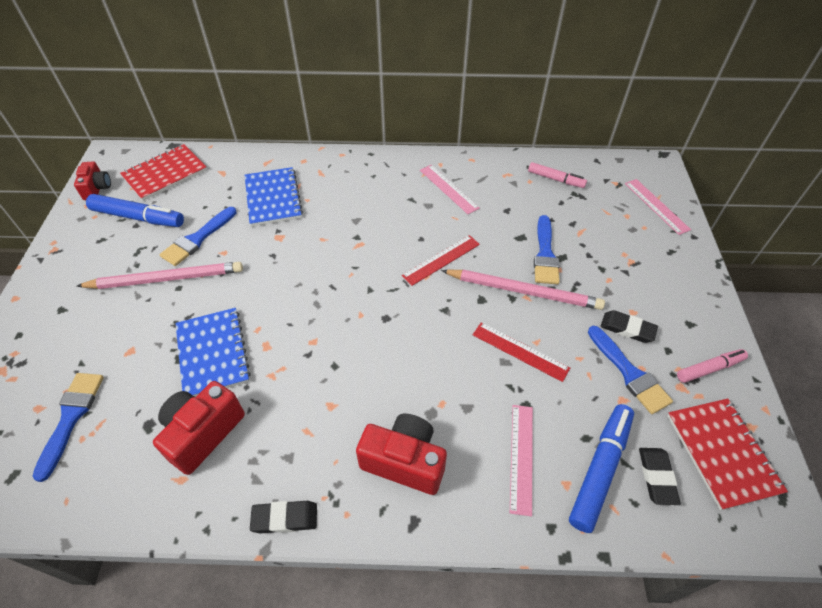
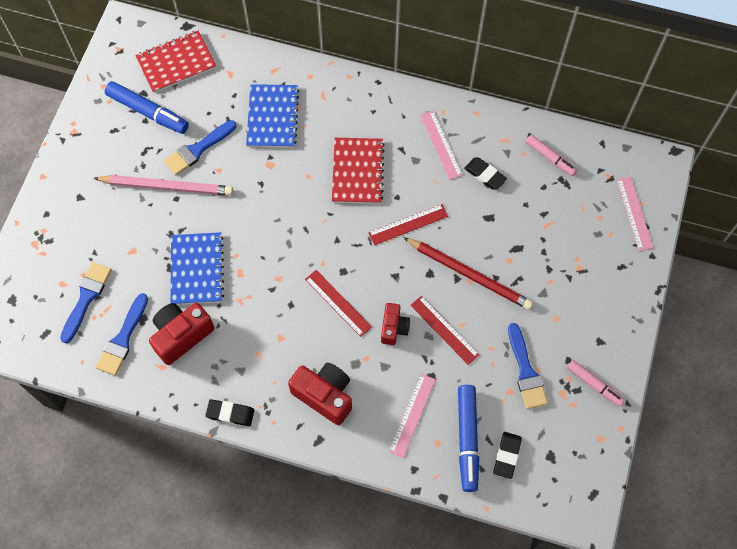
camera: 15 degrees right, 15 degrees up
(97, 188) = (113, 67): red camera -> red camera (393, 328)
(389, 351) = (338, 303): none -> red ruler
(523, 291) = (469, 274): pink pencil -> red pencil
(545, 254) = (504, 241): blue brush -> blue brush (123, 338)
(600, 469) = (467, 439): blue marker -> blue marker turned 135 degrees clockwise
(627, 329) = (543, 332): black eraser -> black eraser (485, 175)
(709, 369) = (594, 384): pink marker -> pink marker turned 45 degrees clockwise
(722, 453) = (566, 452): red notebook -> red notebook (357, 172)

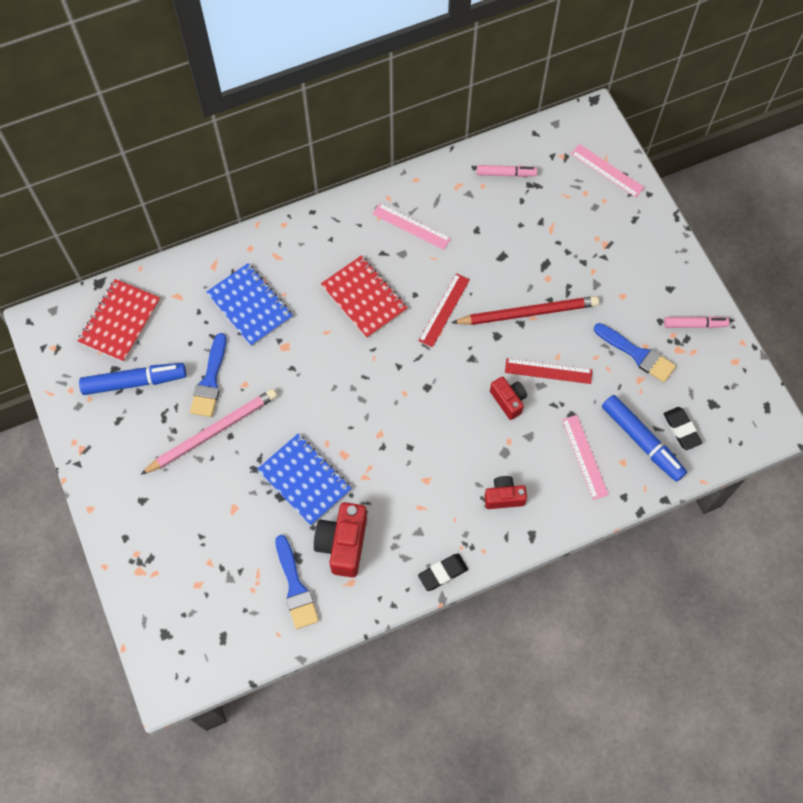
camera: 40 degrees left, 0 degrees up
(86, 298) = (231, 580): blue brush -> none
(324, 395) = (504, 497): red camera -> red camera, size x0.61
(338, 303) = (446, 416): red ruler -> none
(485, 175) = (468, 225): black eraser -> none

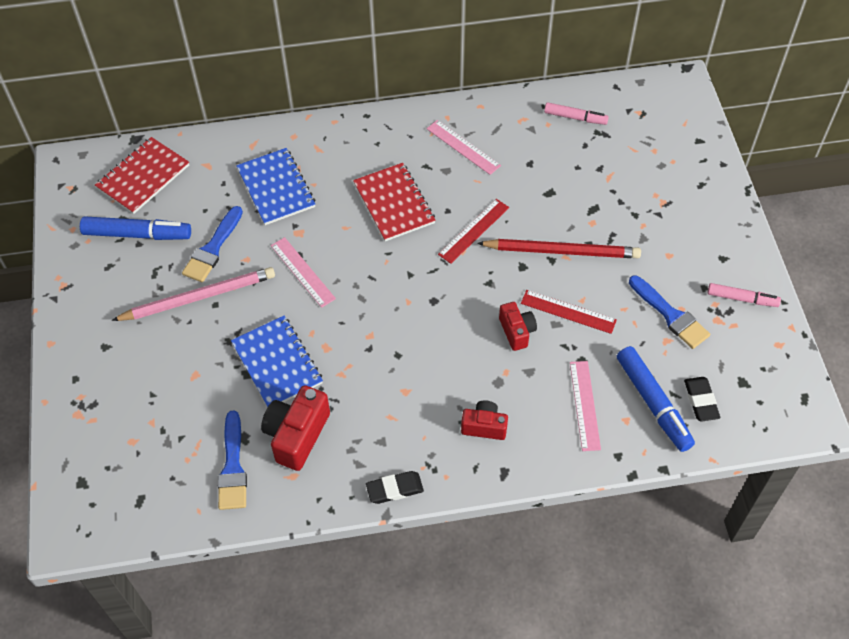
camera: 15 degrees right, 10 degrees down
(607, 171) = (683, 134): pink ruler -> pink ruler (302, 272)

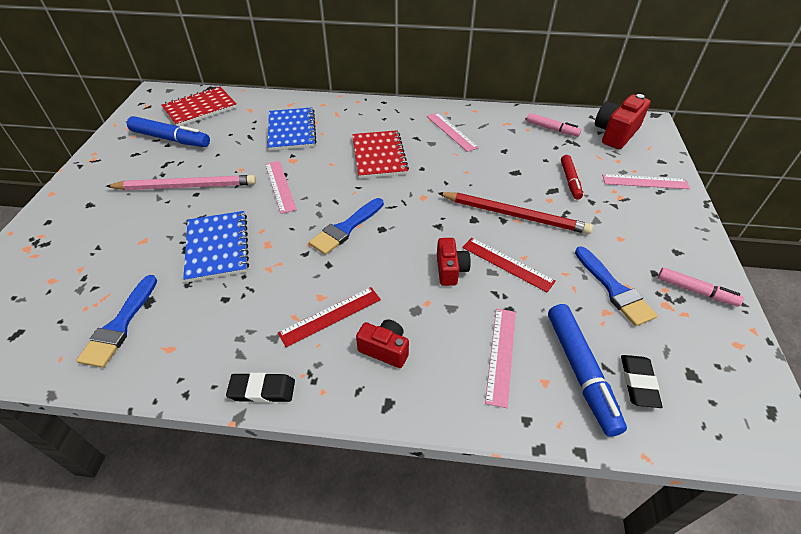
camera: 15 degrees right, 10 degrees down
(213, 248) = (220, 157): blue brush -> blue brush (346, 228)
(297, 435) = (197, 311): red camera -> red camera (615, 134)
(473, 231) = (439, 186): red ruler -> red ruler (330, 316)
(608, 191) = (570, 181): none -> red marker
(685, 175) = (645, 182): none -> pink ruler

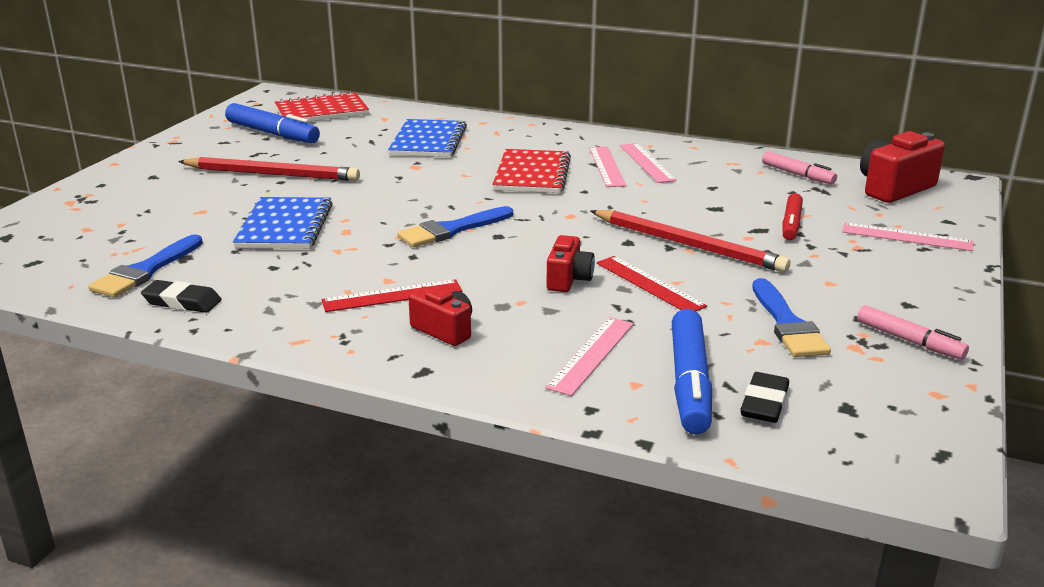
camera: 15 degrees right, 20 degrees down
(186, 186) = (272, 174): pink pencil -> red pencil
(262, 390) = (281, 339): black eraser -> black eraser (182, 301)
(280, 186) = (387, 186): pink ruler -> pink ruler (606, 166)

